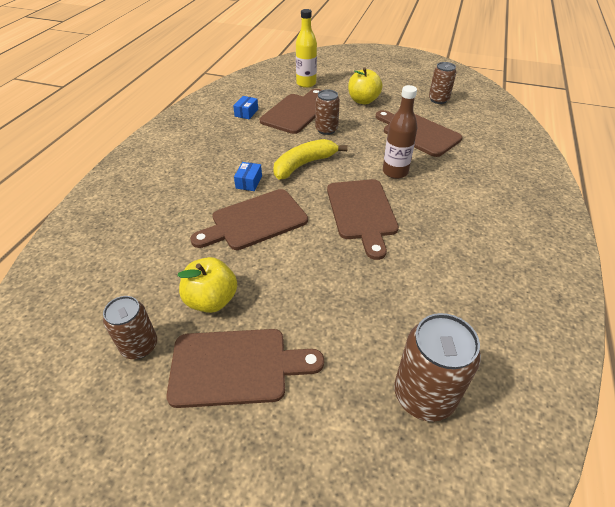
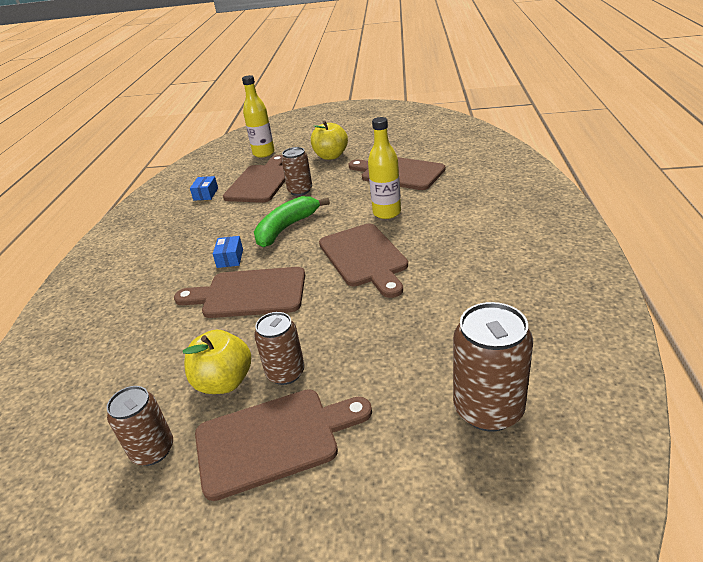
camera: 10 degrees left, 10 degrees down
(255, 221) = (249, 293): brown cutting board -> brown cutting board turned 45 degrees clockwise
(304, 165) = (286, 228): yellow banana -> green banana
(395, 172) = (387, 213): brown bottle -> yellow bottle
(438, 100) = (409, 139): brown can -> brown can (285, 373)

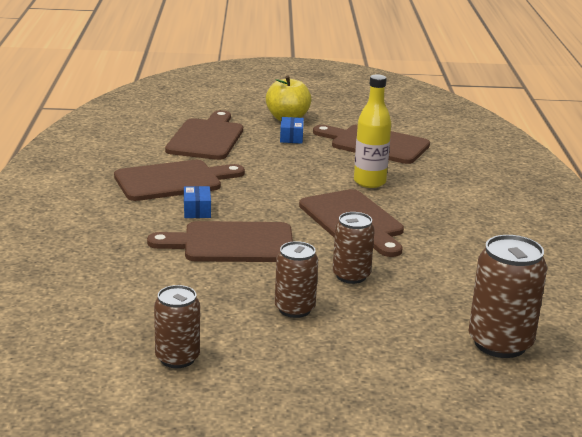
camera: 10 degrees left, 10 degrees down
(206, 194) = (140, 144): blue box -> blue box (291, 137)
(224, 382) = (231, 312): yellow apple -> none
(264, 153) = (199, 107): yellow bottle -> none
(274, 439) = (298, 355): brown cutting board -> brown cutting board (173, 181)
(286, 228) = (255, 187): green banana -> none
(300, 191) = (259, 151): brown can -> brown can (351, 276)

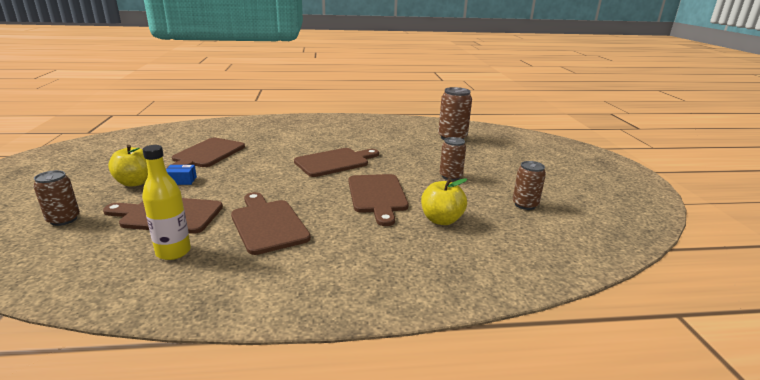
camera: 95 degrees left, 0 degrees up
(150, 279) = (441, 220): none -> yellow apple
(197, 210) = (326, 210): blue box -> none
(351, 276) = (405, 163): brown can -> brown can (63, 219)
(369, 182) = (274, 157): yellow bottle -> yellow bottle (173, 252)

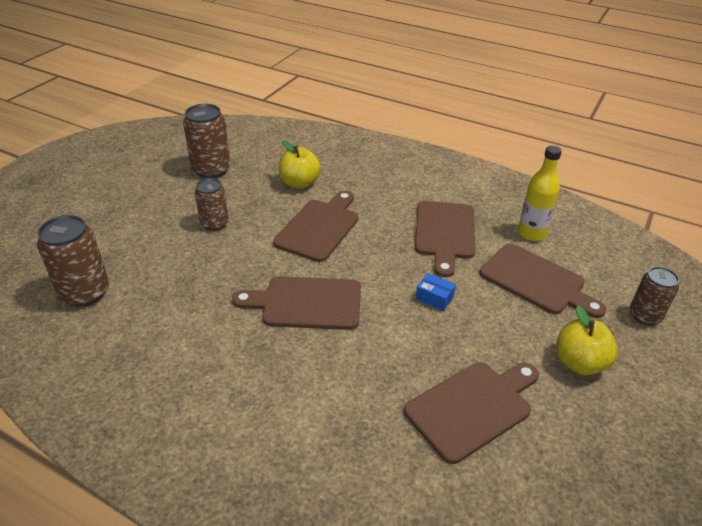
camera: 145 degrees left, 15 degrees up
(181, 180) = (518, 342): blue box -> blue box (434, 298)
(525, 204) = (211, 170): brown can -> brown can, size x1.54

